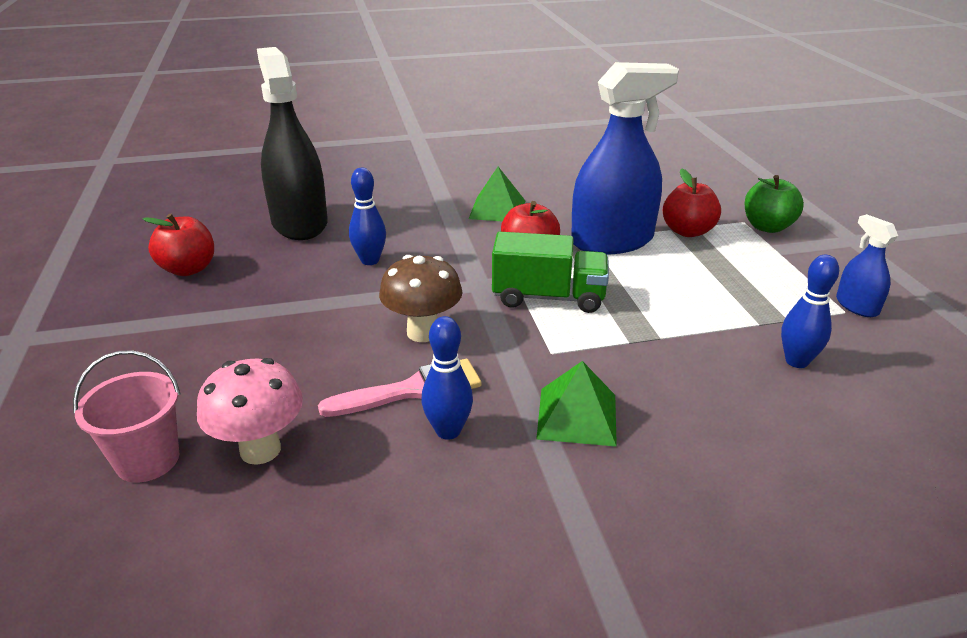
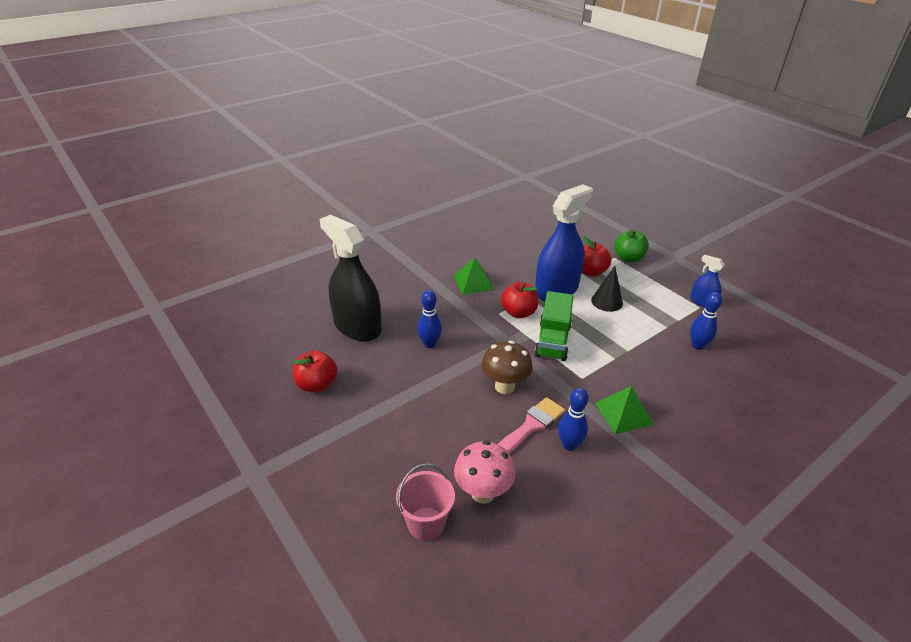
camera: 25 degrees left, 5 degrees up
(548, 297) = (552, 341): green truck -> green truck turned 120 degrees clockwise
(681, 270) = (607, 301): none -> black cone

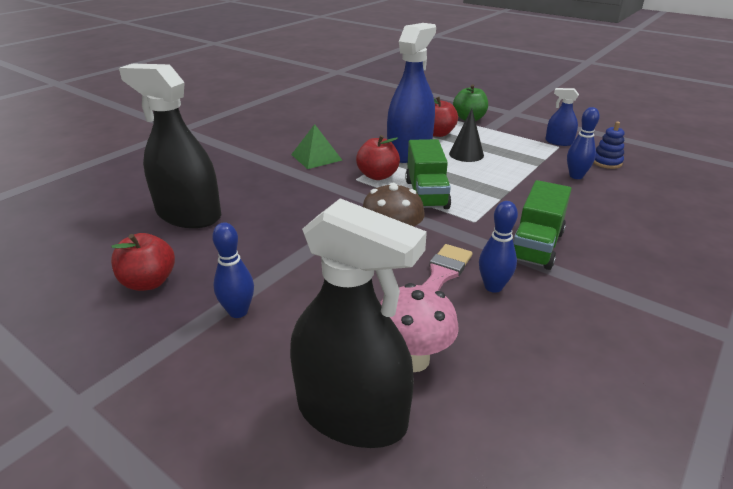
camera: 15 degrees left, 5 degrees down
(426, 523) = (351, 413): pink bucket -> black spray bottle
(429, 344) = (285, 218): blue bowling pin -> blue bowling pin (238, 311)
(623, 413) = (536, 246): green pyramid -> green truck
(736, 334) = (606, 162): none -> blue stacking toy

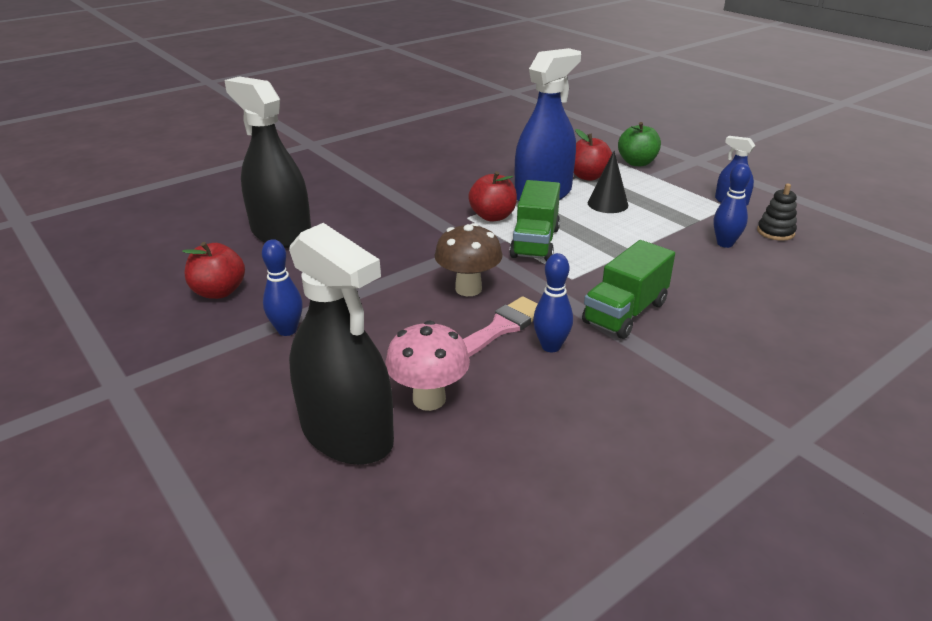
camera: 15 degrees right, 0 degrees up
(316, 157) = (437, 189): green pyramid -> none
(606, 162) = (775, 232): blue stacking toy -> black stacking toy

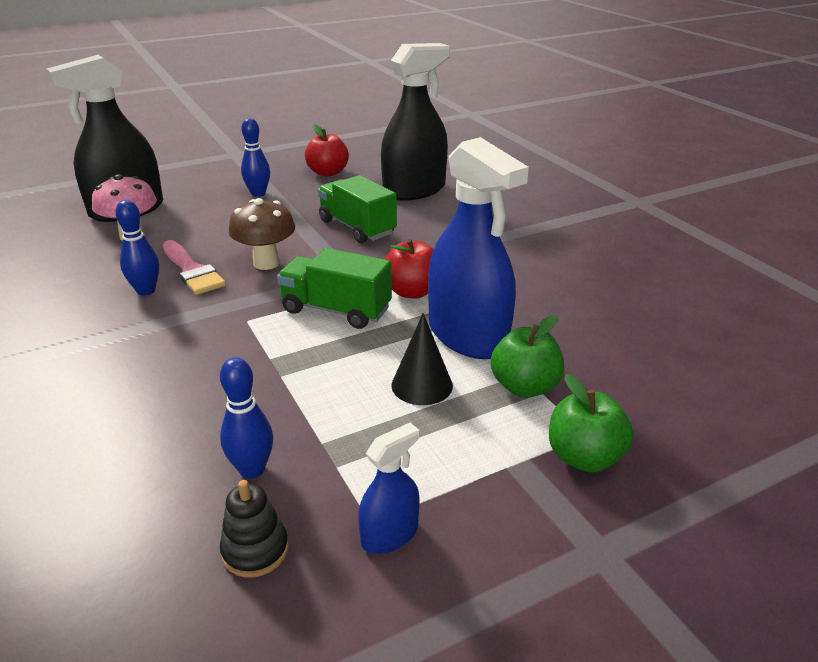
camera: 100 degrees right, 0 degrees up
(588, 176) = (524, 387): red apple -> green apple
(625, 313) = (161, 340): green truck -> green truck (357, 227)

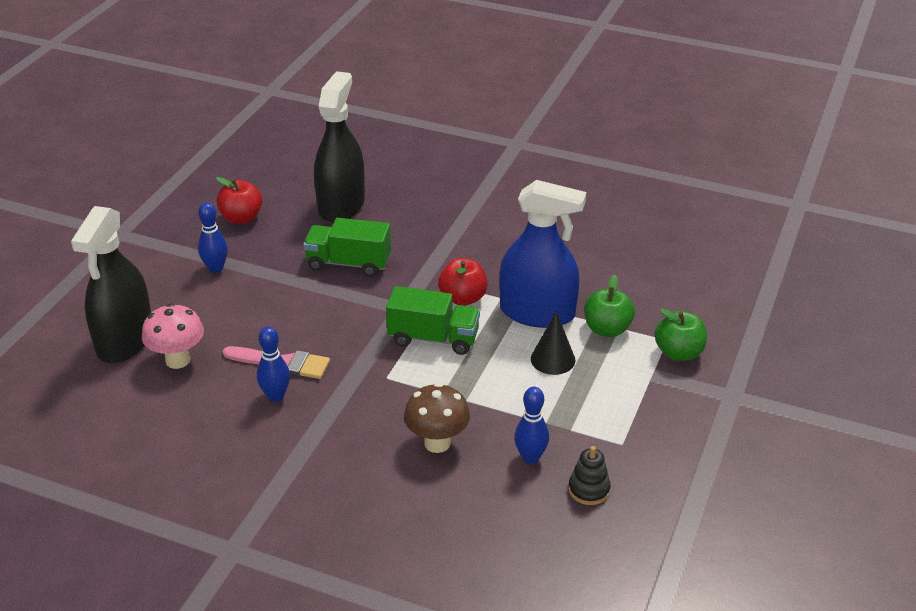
camera: 40 degrees left, 5 degrees up
(266, 263) = (328, 328): brown mushroom -> brown mushroom (437, 443)
(336, 310) = (433, 338): green truck -> green truck turned 150 degrees counterclockwise
(389, 534) = (638, 444): blue spray bottle -> none

